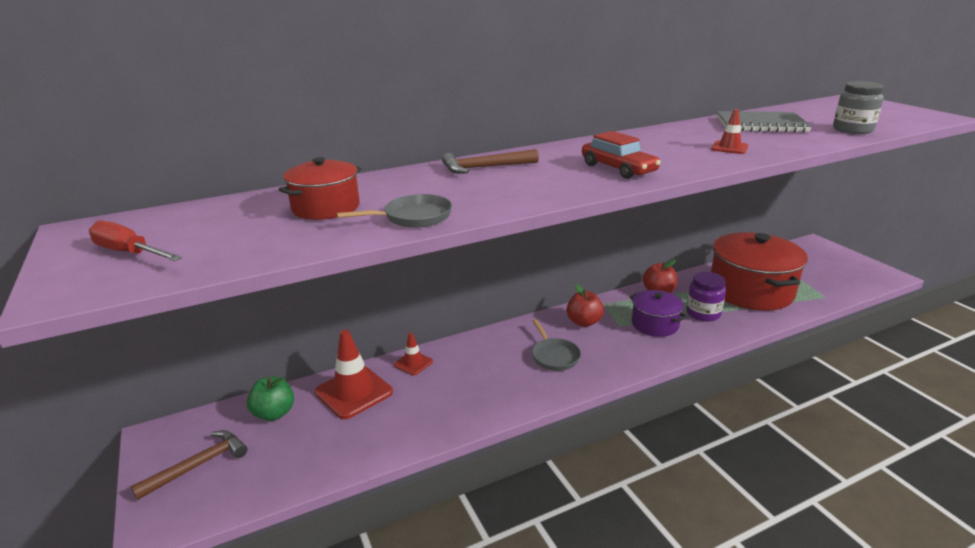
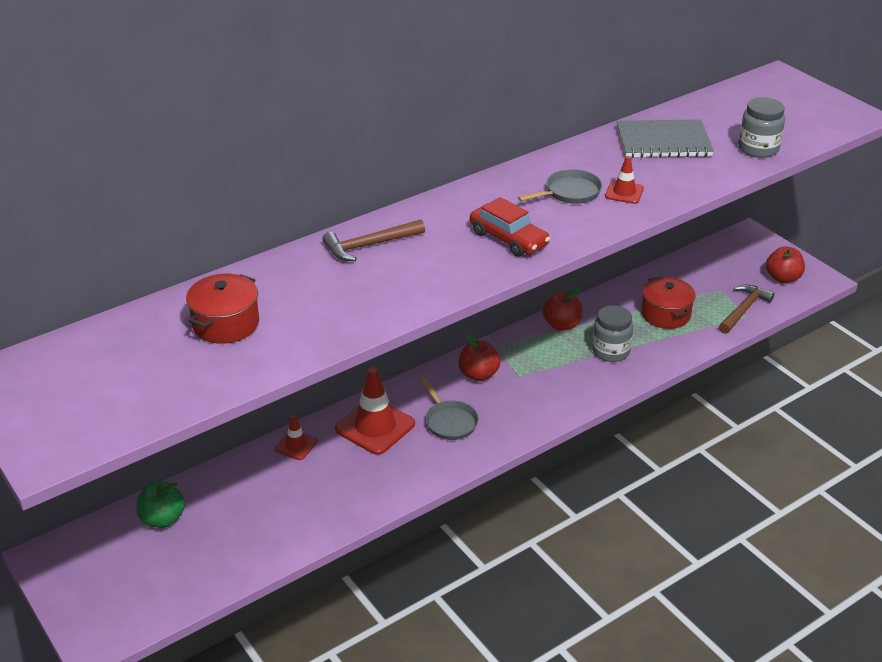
camera: 10 degrees left, 10 degrees up
(129, 253) = (69, 403): red screwdriver -> none
(199, 465) = (108, 581): brown hammer -> brown hammer (744, 310)
(354, 392) = (240, 486): red traffic cone -> red traffic cone (375, 426)
(413, 217) = (318, 332): grey pan -> grey pan (569, 192)
(655, 324) = (557, 370): purple pot -> none
(703, 313) = (610, 351): purple jar -> grey jar
(750, 291) = (665, 314): red pot -> red pot, size x0.53
(852, 272) = (782, 278): none -> red apple

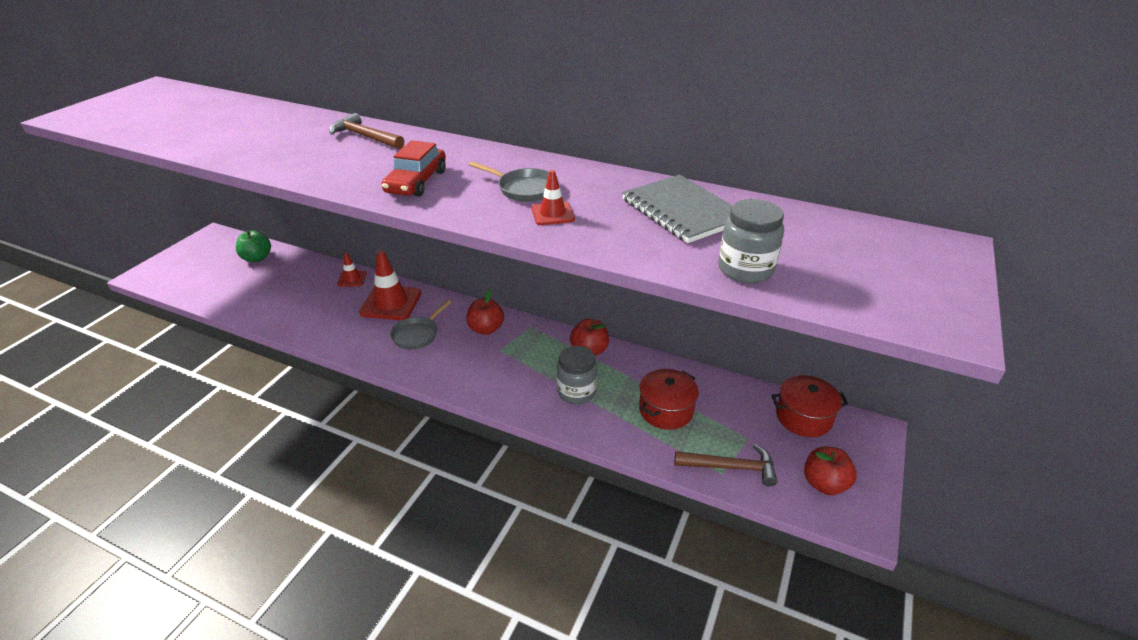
camera: 60 degrees right, 0 degrees up
(226, 324) = (230, 122): red pot -> red pot (803, 417)

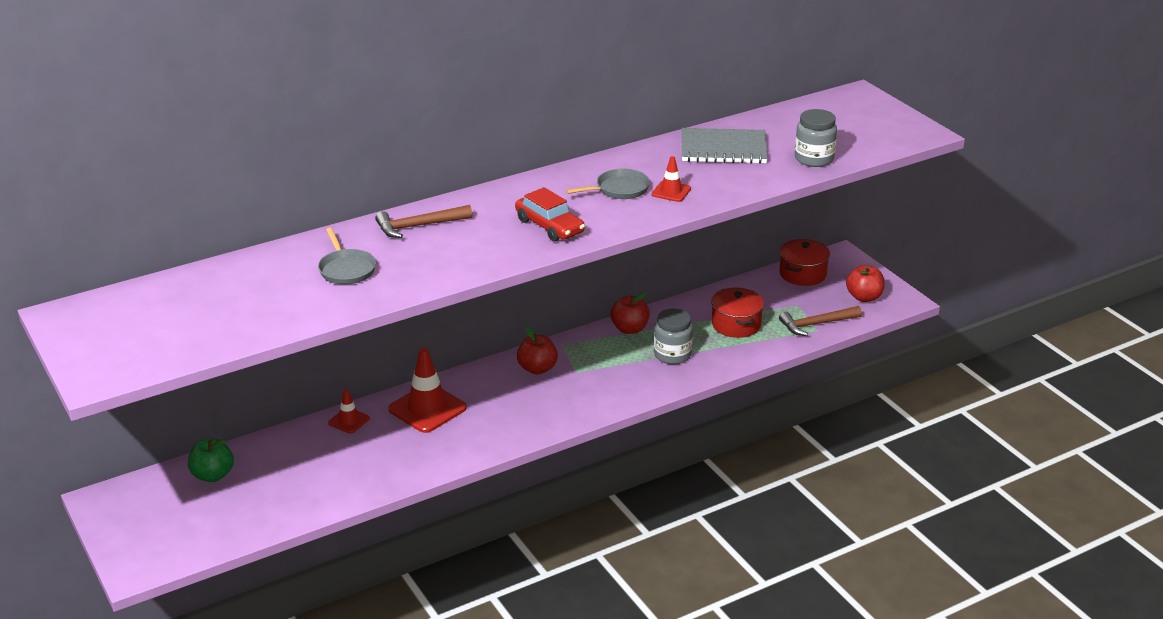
camera: 55 degrees left, 5 degrees down
(417, 334) = (500, 408): grey pan -> grey pan (346, 269)
(731, 467) = (816, 324): brown hammer -> brown hammer turned 150 degrees counterclockwise

